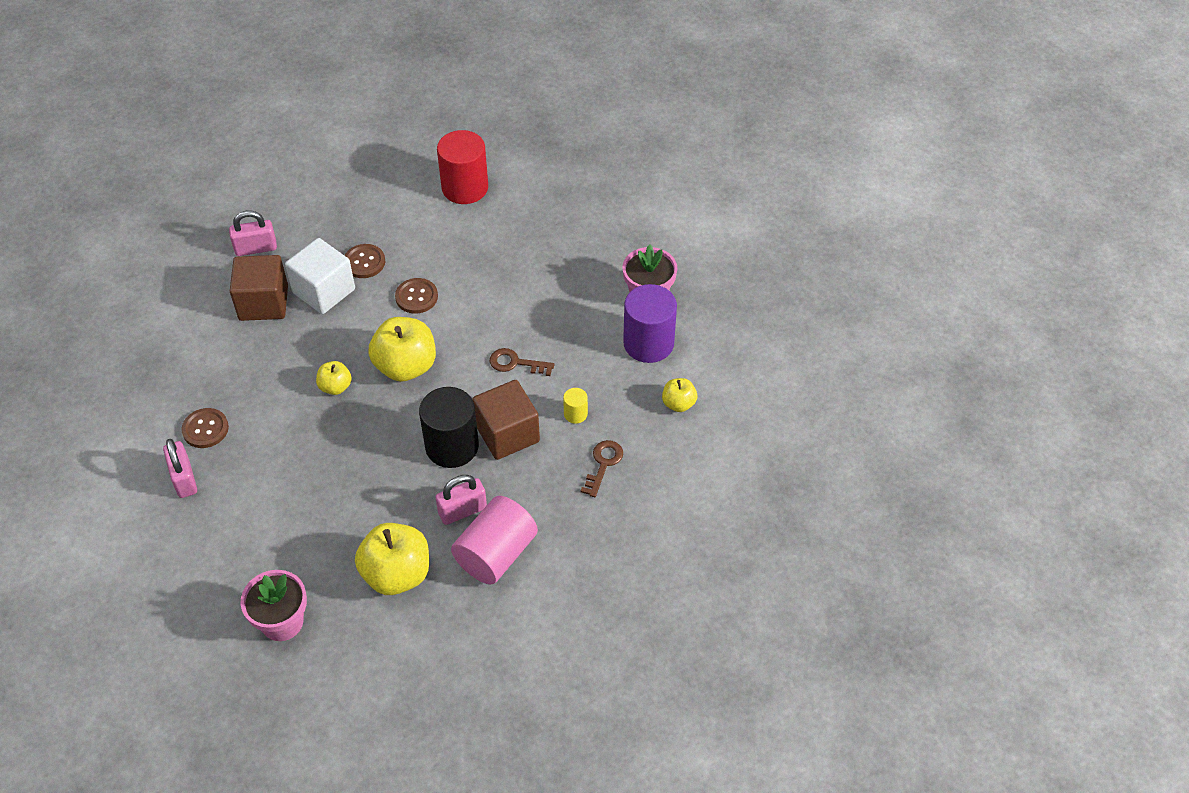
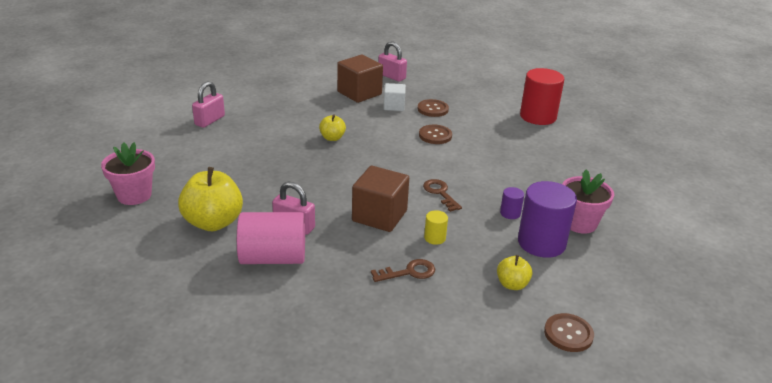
camera: 50 degrees right, 20 degrees down
(205, 429) = (251, 112): brown button -> brown button (568, 334)
(324, 291) = (394, 106): white cube -> white cube, size x0.61
(405, 366) = (379, 154): yellow apple -> none
(452, 446) = (341, 198): black cylinder -> none
(592, 334) = (510, 213): none -> purple cylinder

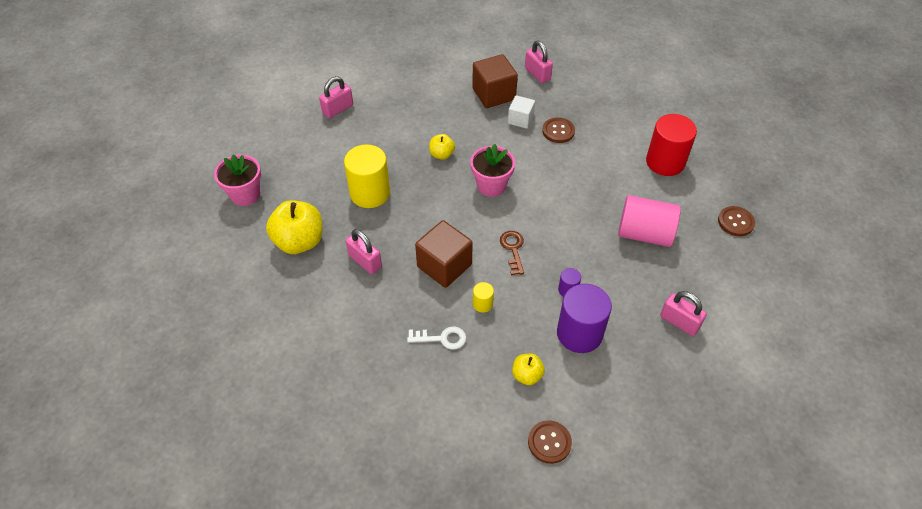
camera: 20 degrees right, 20 degrees up
(273, 174) = (370, 193): none -> yellow cylinder
(273, 258) = (334, 294): pink cylinder -> pink cylinder (644, 234)
(409, 272) = (442, 338): brown key -> white key
(435, 135) = (543, 170): brown button -> brown button (735, 222)
(579, 223) = (630, 318): pink flower pot -> pink flower pot (491, 185)
(624, 218) = (679, 322): none -> pink padlock

